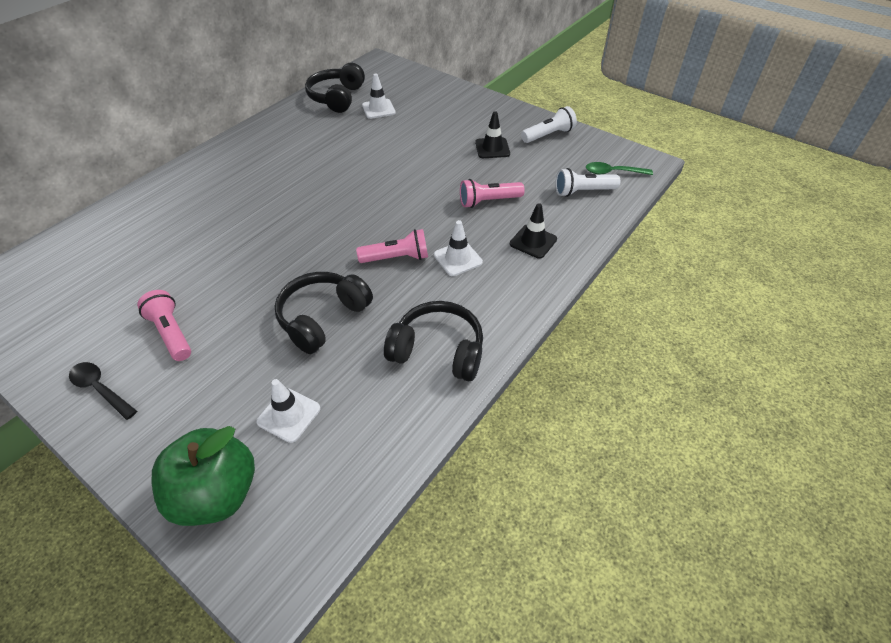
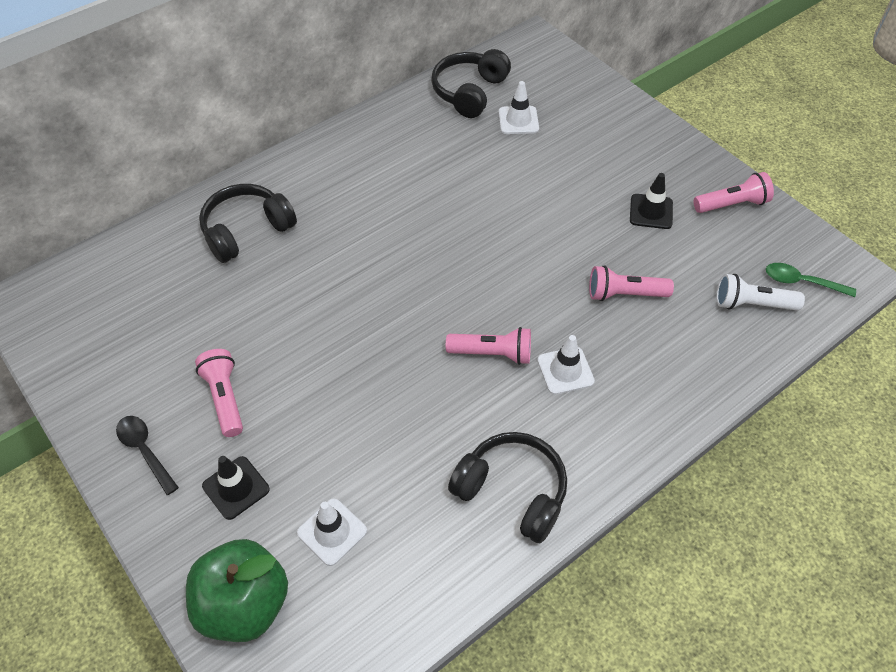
camera: 15 degrees right, 5 degrees up
(323, 318) = (391, 417): black headphones -> black headphones (247, 231)
(533, 241) = (665, 366): black traffic cone -> black traffic cone (236, 488)
(548, 135) = (732, 204): white flashlight -> pink flashlight

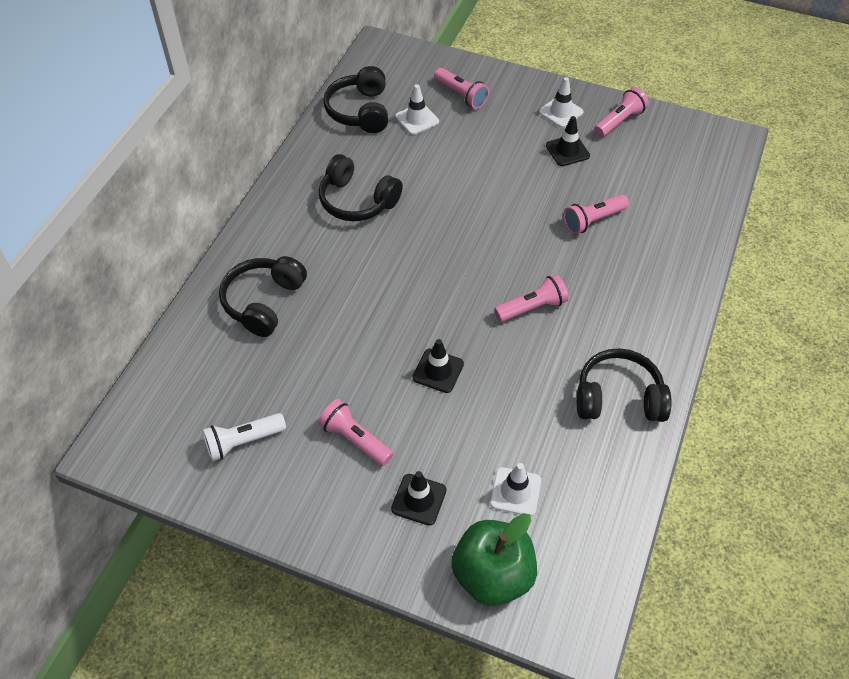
camera: 30 degrees left, 0 degrees up
(145, 451) = (324, 511): black spoon -> none
(351, 371) = (438, 371): none -> black traffic cone
(402, 174) = (357, 200): none -> black headphones
(565, 371) = (592, 295): white traffic cone -> white traffic cone (561, 112)
(580, 114) = (461, 95): none -> pink flashlight
(752, 304) = (682, 189): white flashlight -> white flashlight (243, 442)
(801, 282) = (703, 158): green spoon -> none

